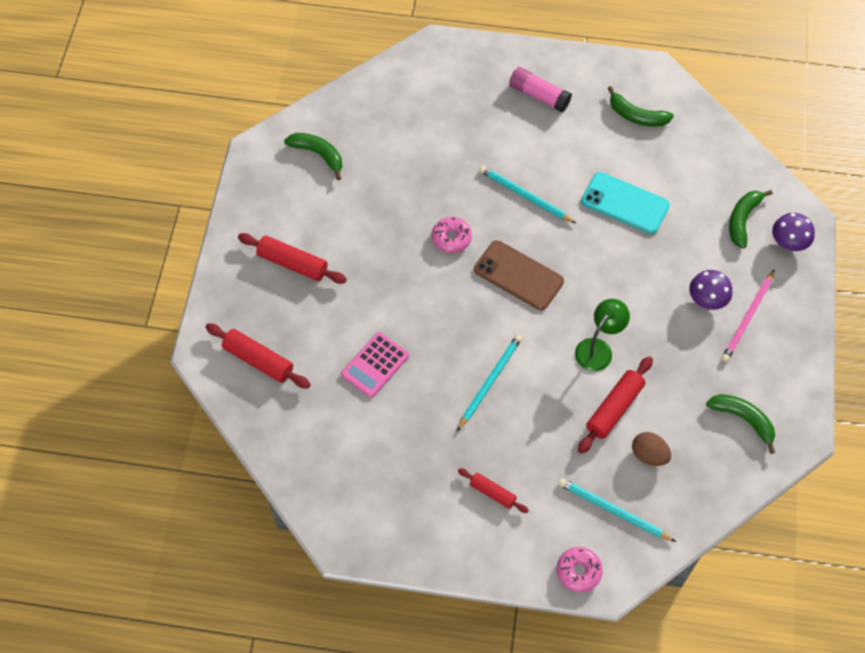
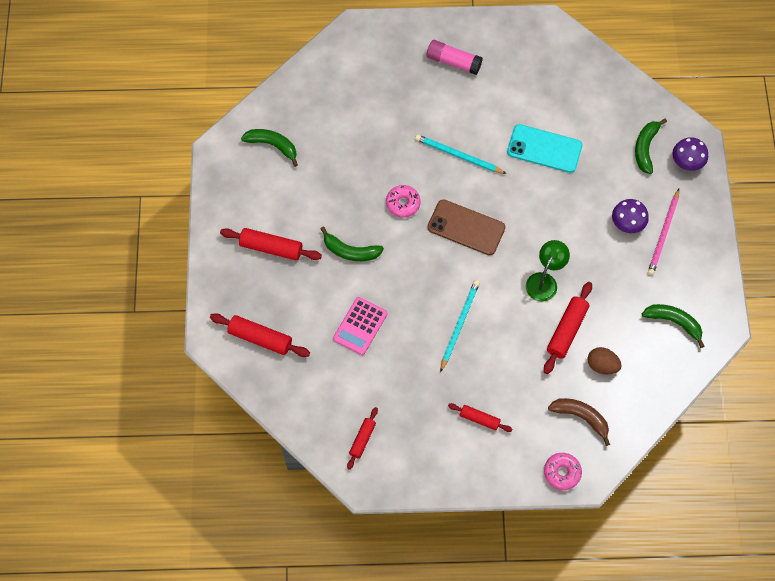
camera: 10 degrees left, 5 degrees up
(351, 493) = (362, 439): none -> red rolling pin
(613, 511) = (581, 417): turquoise pencil -> brown banana
(636, 116) = (540, 68): green banana -> green banana (350, 251)

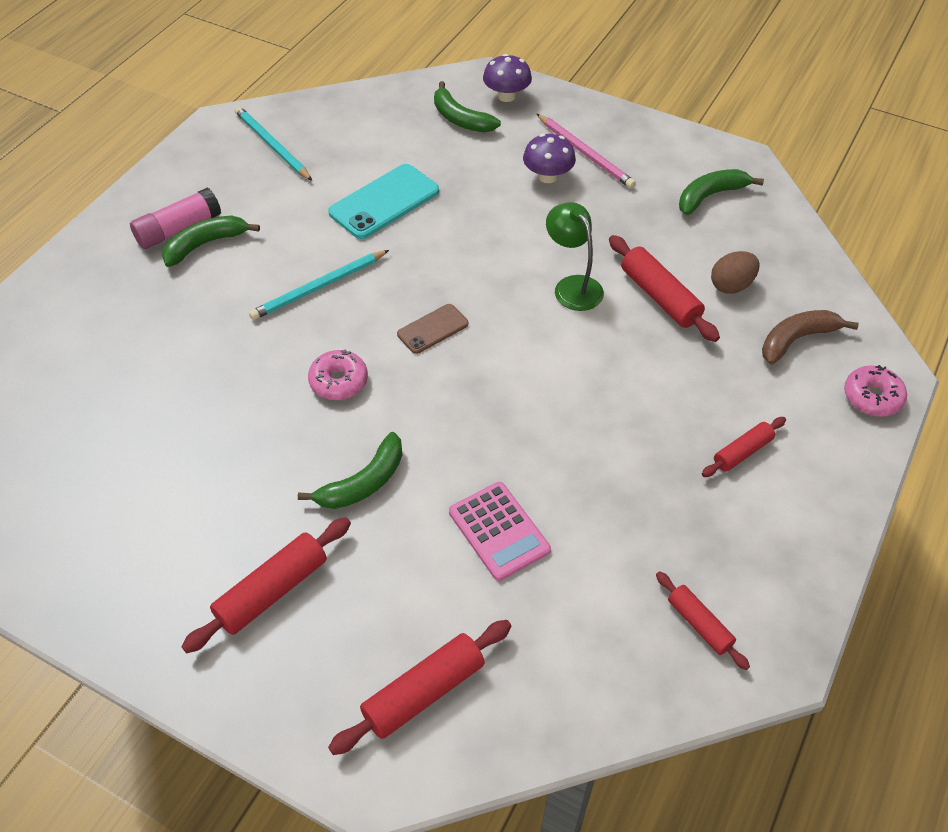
camera: 60 degrees left, 15 degrees down
(273, 146) = (99, 499): green banana -> green banana (205, 244)
(459, 324) = (577, 406): turquoise pencil -> turquoise pencil (272, 145)
(466, 227) = (432, 329): brown phone -> brown phone, size x0.57

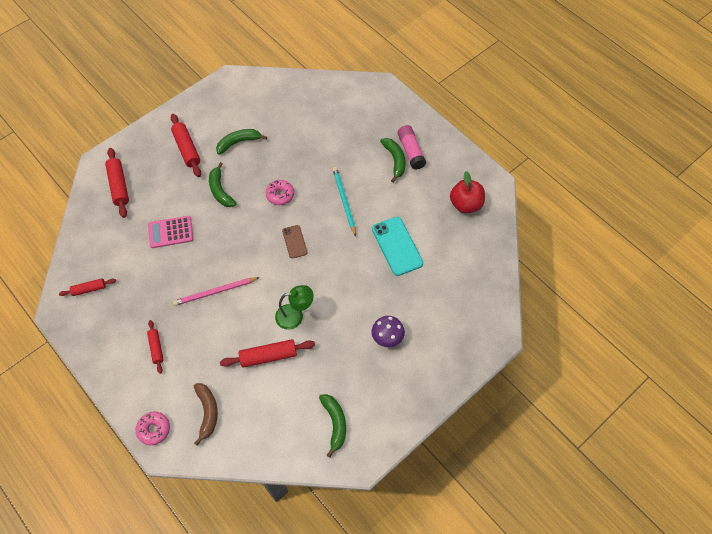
camera: 110 degrees right, 10 degrees up
(272, 145) = (465, 204): turquoise pencil -> red apple
(460, 119) = (458, 307): green banana -> green banana (238, 142)
(506, 96) = (473, 342): purple mushroom -> none
(585, 153) = (400, 366): pink pencil -> pink pencil (215, 292)
(731, 285) = (259, 398): brown egg -> none

